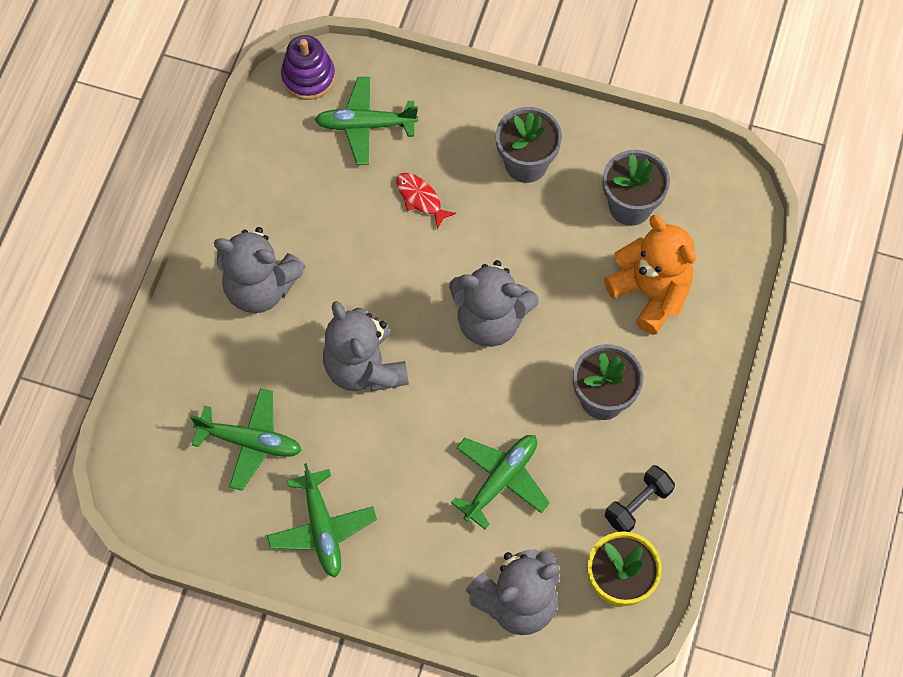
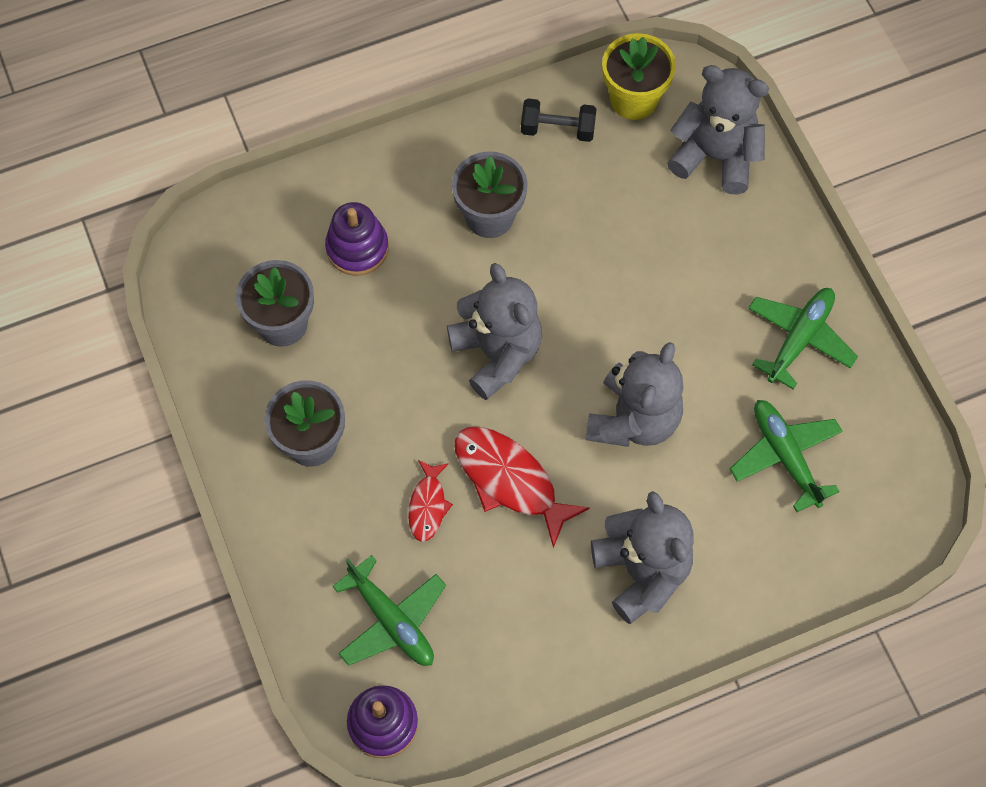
camera: 130 degrees left, 0 degrees up
(393, 258) = (510, 480): none -> red fish
(501, 480) = (631, 239): green plane -> none
(650, 293) = (357, 248): orange teddy bear -> purple stacking toy

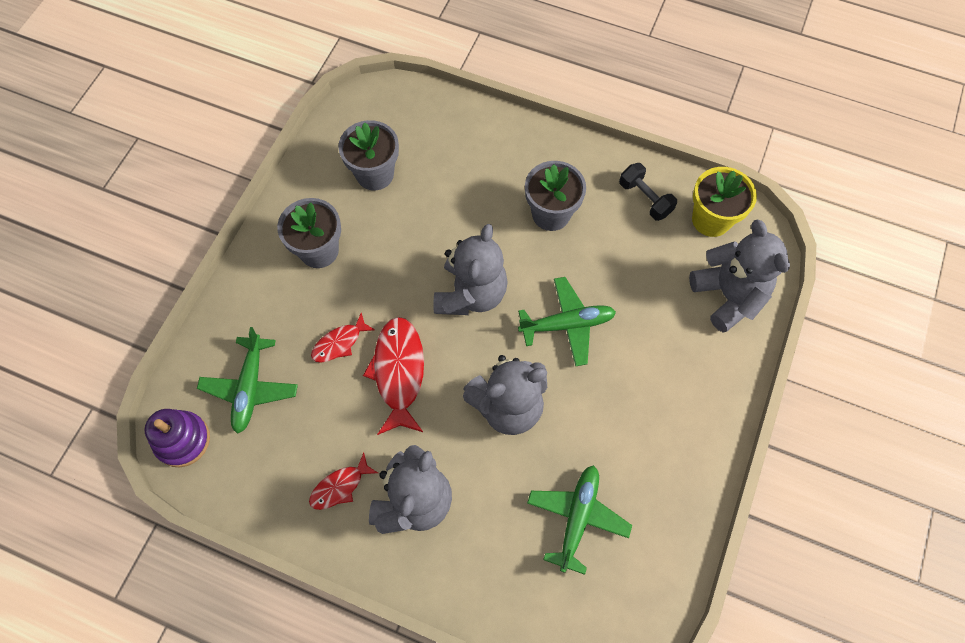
camera: 45 degrees right, 0 degrees up
(357, 248) = (458, 168): purple stacking toy -> none
(567, 622) = (340, 486): none -> red fish
(799, 339) = (665, 454): green plane -> green plane (567, 324)

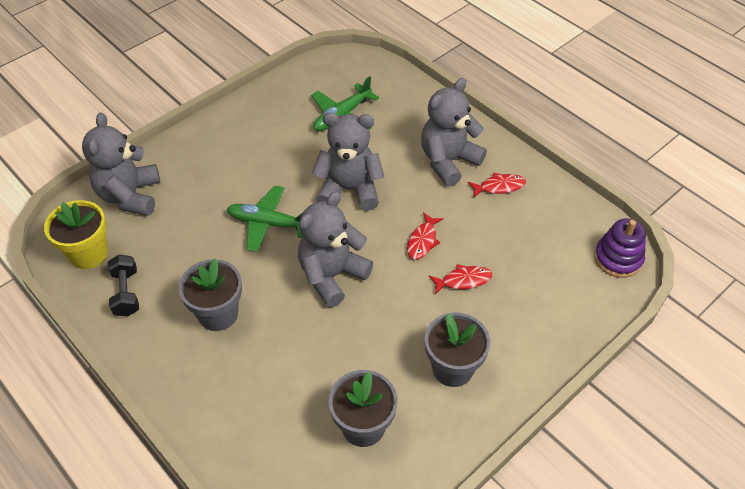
camera: 155 degrees left, 15 degrees down
(250, 388) = (552, 275): green plane -> none
(398, 372) = (422, 241): red fish -> red fish, size x0.57

